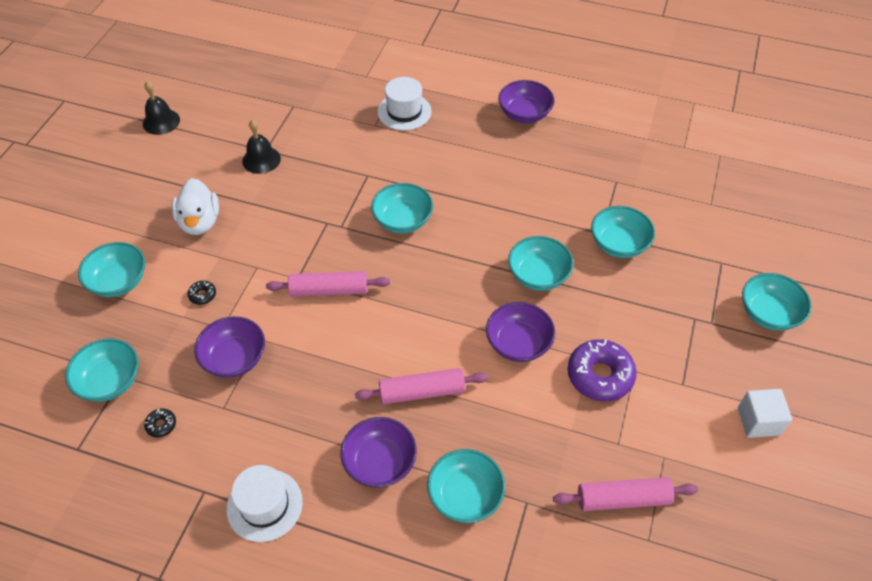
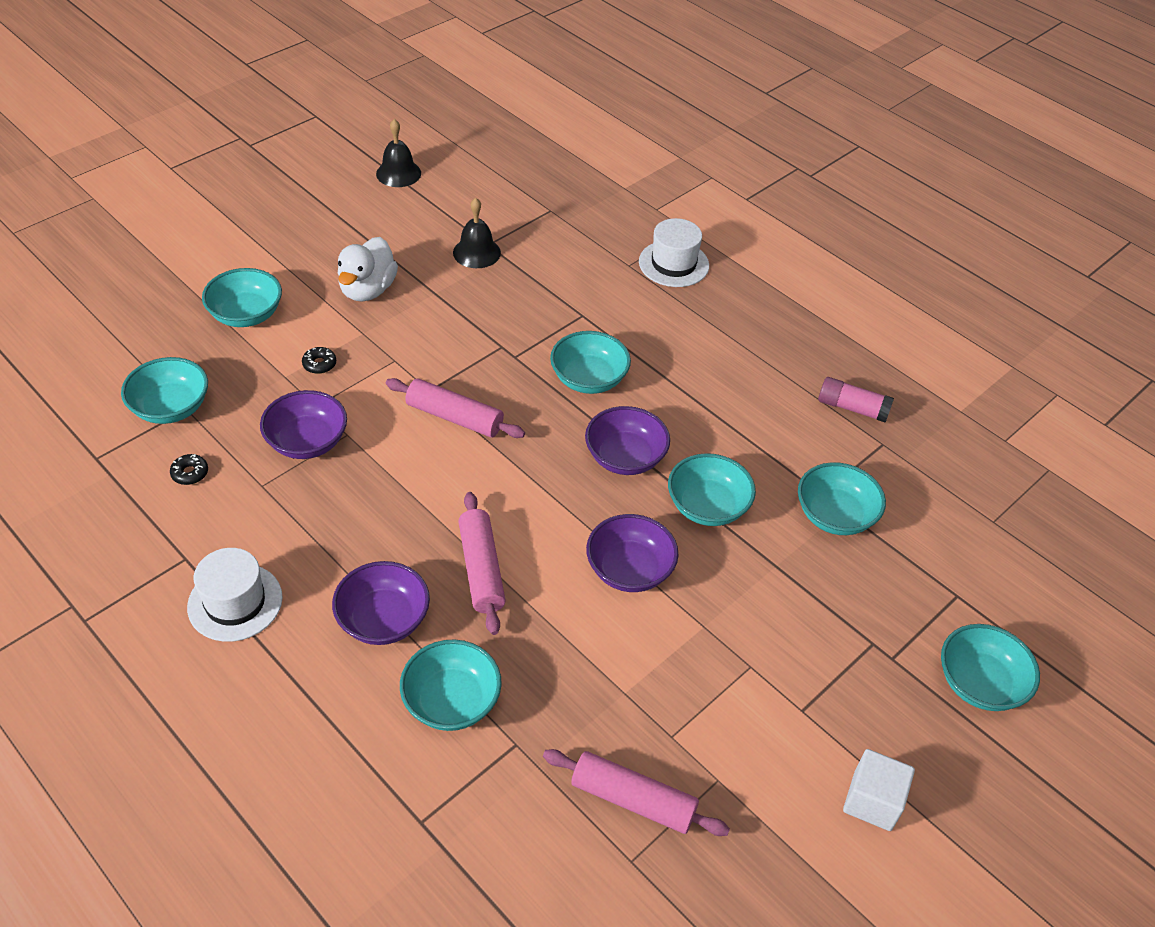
camera: 25 degrees right, 5 degrees down
(422, 392) = (481, 569): pink rolling pin -> pink rolling pin turned 60 degrees clockwise
(524, 114) = (819, 322): purple bowl -> purple bowl (625, 457)
(582, 165) = (852, 408): none -> pink glue stick
(600, 375) = (704, 650): purple donut -> none

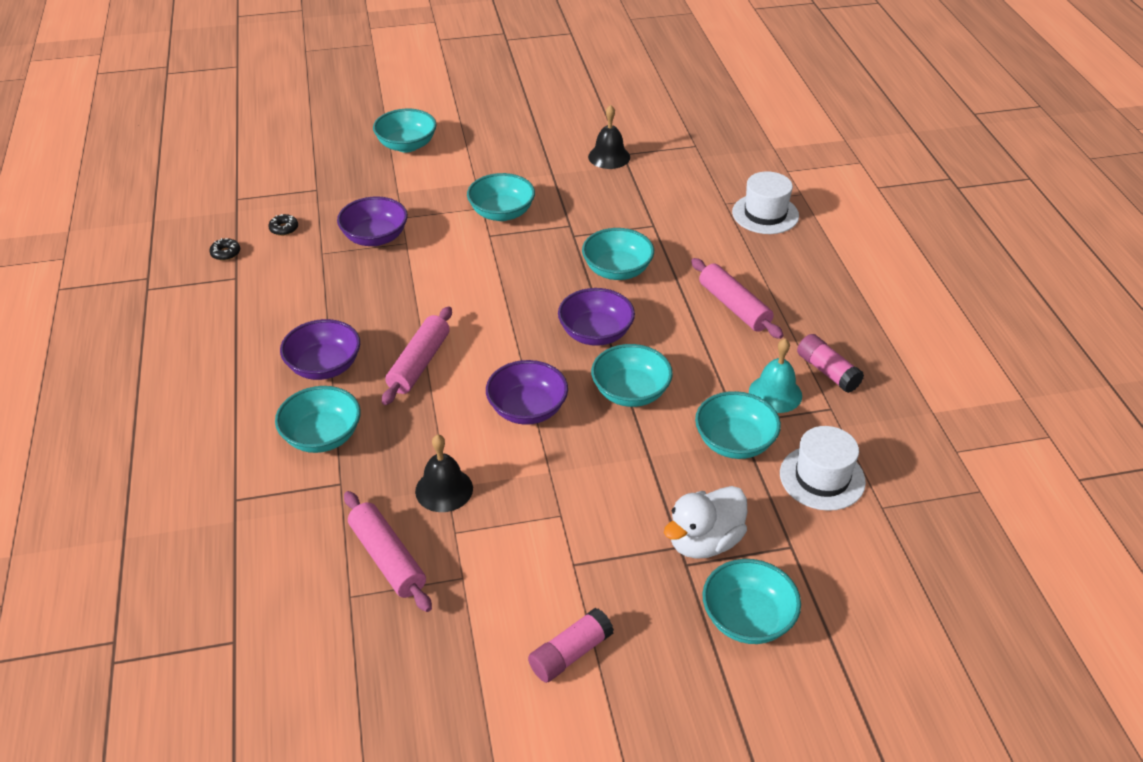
camera: 35 degrees right, 5 degrees down
(171, 408) = (307, 185): turquoise bowl -> turquoise bowl (502, 213)
(235, 602) = (242, 316): white hat -> white hat (822, 478)
(319, 364) = (427, 192): black donut -> black donut (225, 253)
(368, 290) = (505, 156): white duck -> white duck (704, 541)
(398, 173) = (598, 87): black bell -> black bell (444, 489)
(454, 417) = (491, 259): pink rolling pin -> pink rolling pin (734, 306)
(828, 450) = (775, 393): none -> turquoise bell
(872, 801) = (570, 654): white cube -> pink glue stick

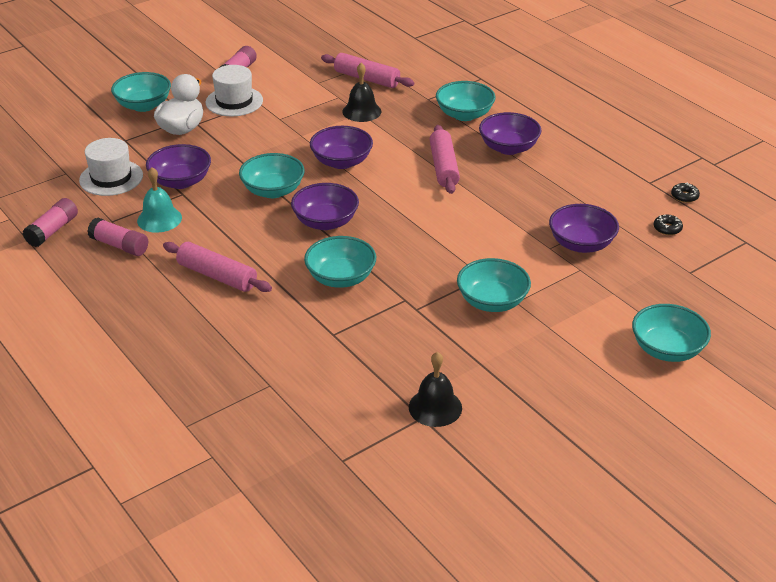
camera: 155 degrees right, 5 degrees down
(734, 442) = (181, 181): turquoise bowl -> purple bowl
(765, 214) = (220, 384): white hat -> white hat (234, 101)
(903, 415) = (52, 230): none -> pink glue stick

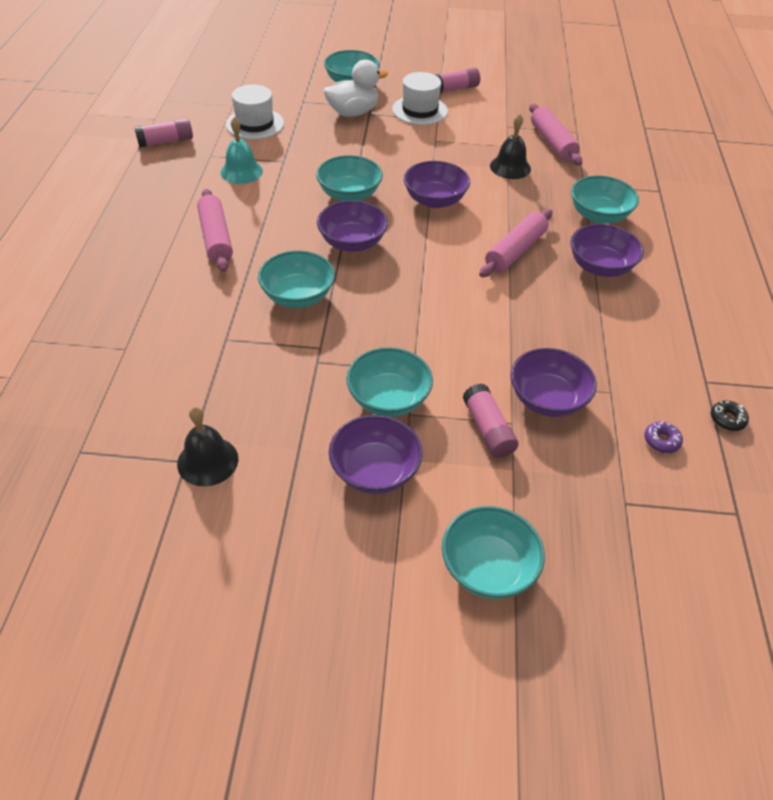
camera: 40 degrees right, 10 degrees up
(119, 245) = (189, 176): pink glue stick -> pink glue stick (488, 429)
(181, 181) = (295, 151): purple bowl -> purple bowl (375, 471)
(667, 228) = (661, 441): black donut -> purple donut

